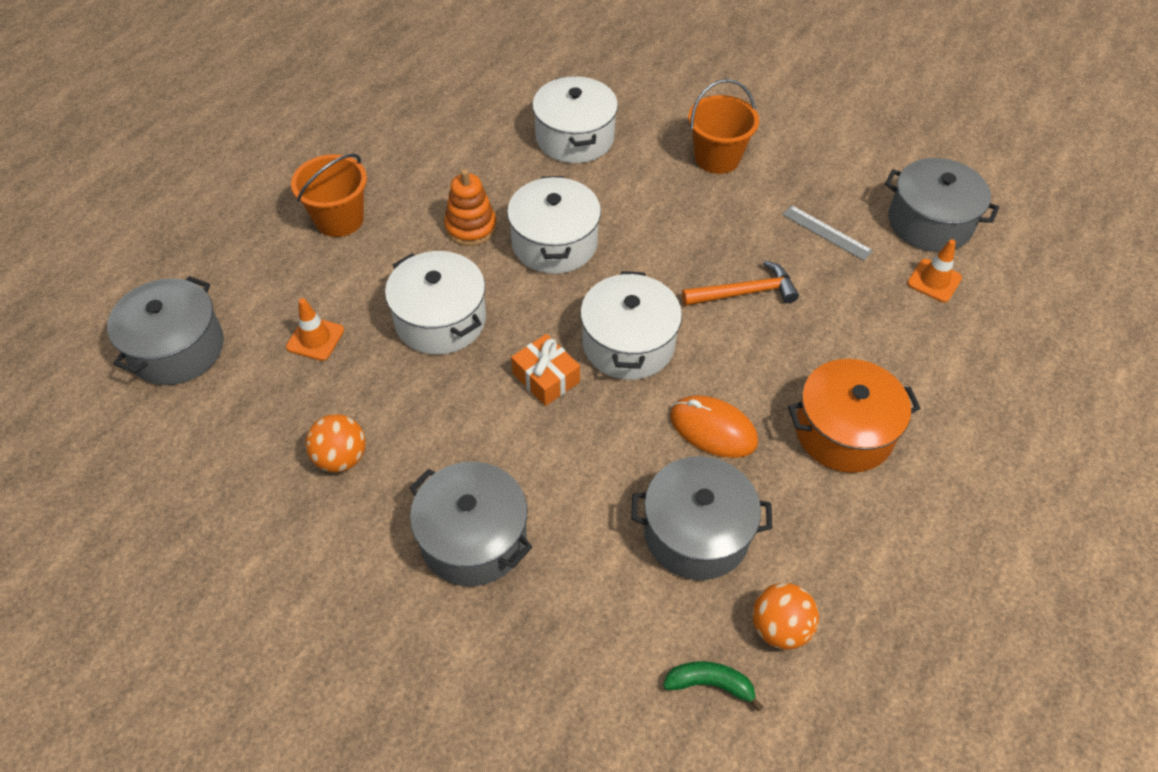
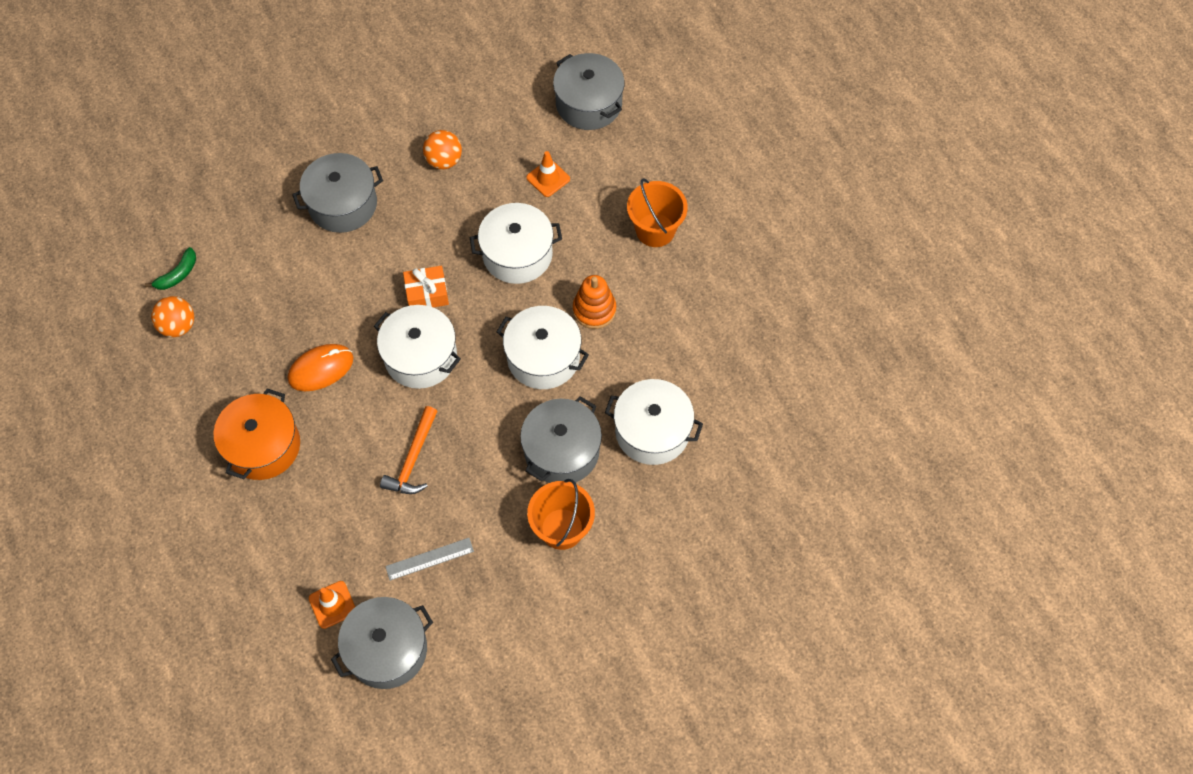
camera: 120 degrees right, 10 degrees up
(696, 532) = (262, 318): grey pot -> grey pot (562, 451)

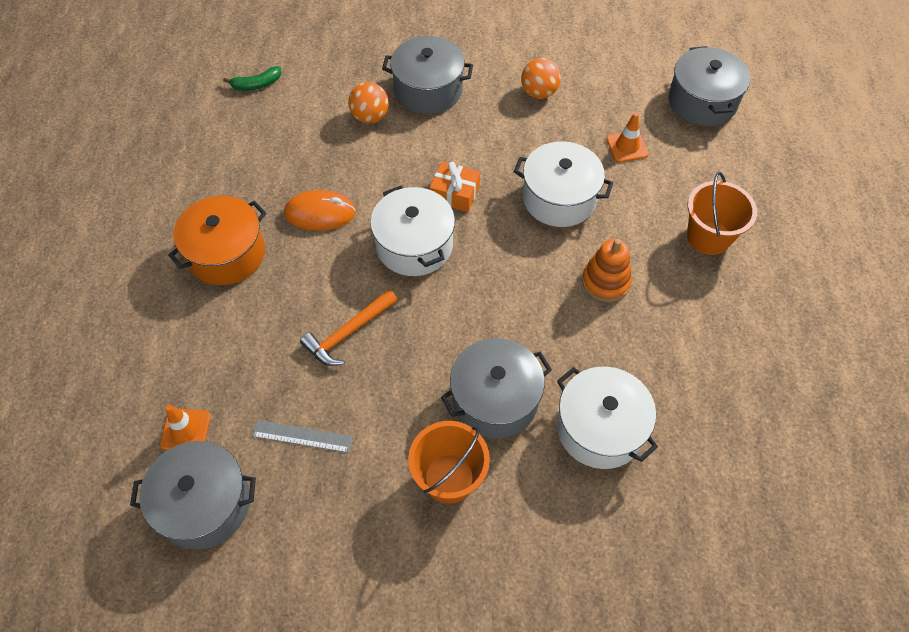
camera: 30 degrees right, 5 degrees down
(178, 326) = (228, 123): orange ball -> orange ball (370, 117)
(543, 357) = (529, 301): white pot -> none

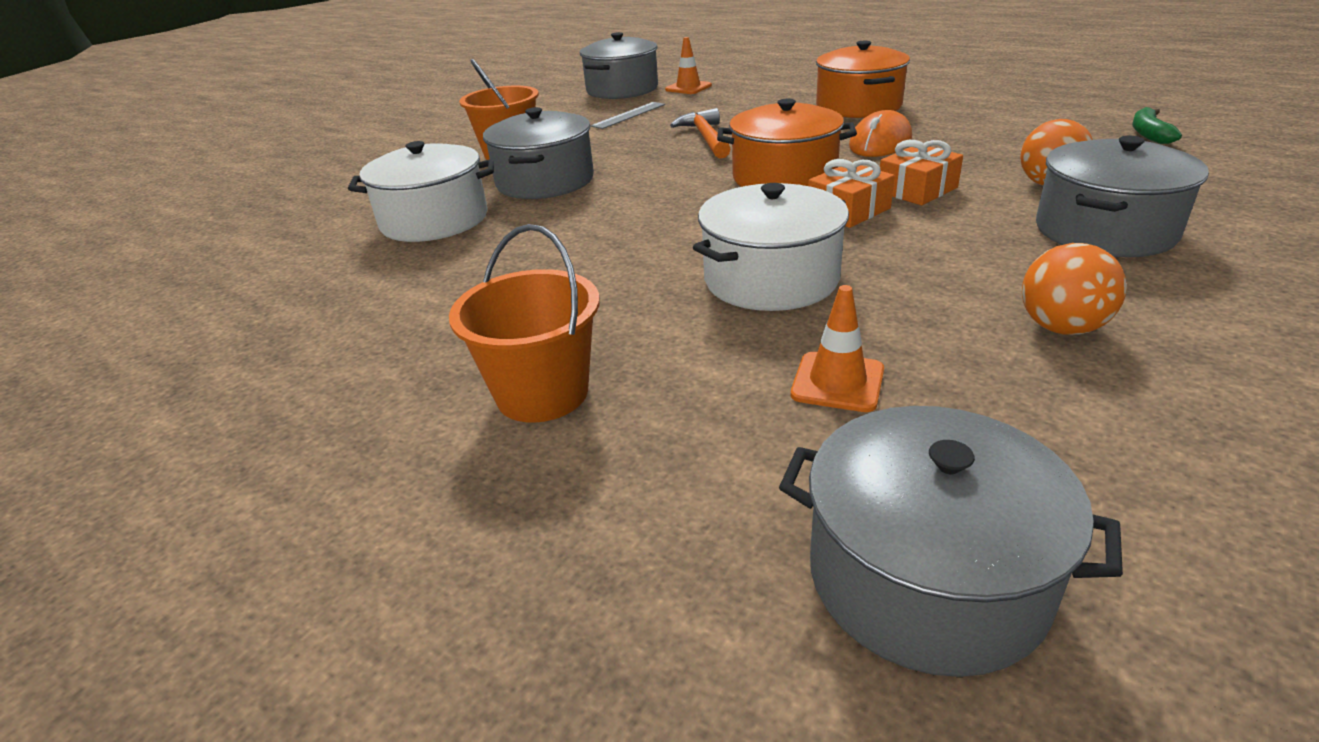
camera: 125 degrees right, 25 degrees down
(406, 171) = (917, 190): none -> orange gift
(414, 245) = (784, 177): white pot -> orange pot
(605, 281) = (589, 273): orange stacking toy -> none

